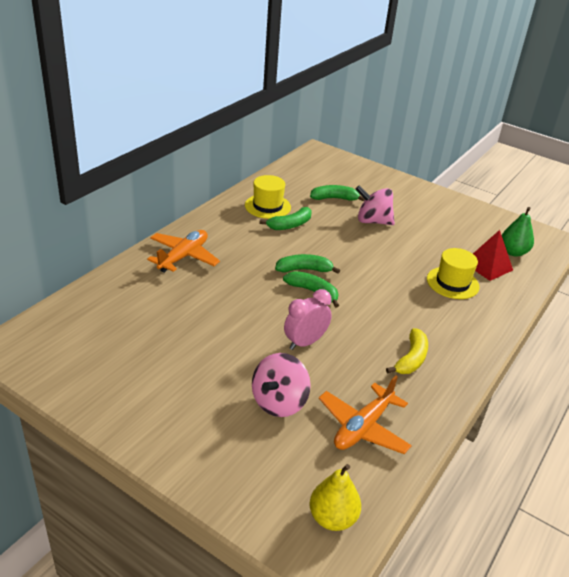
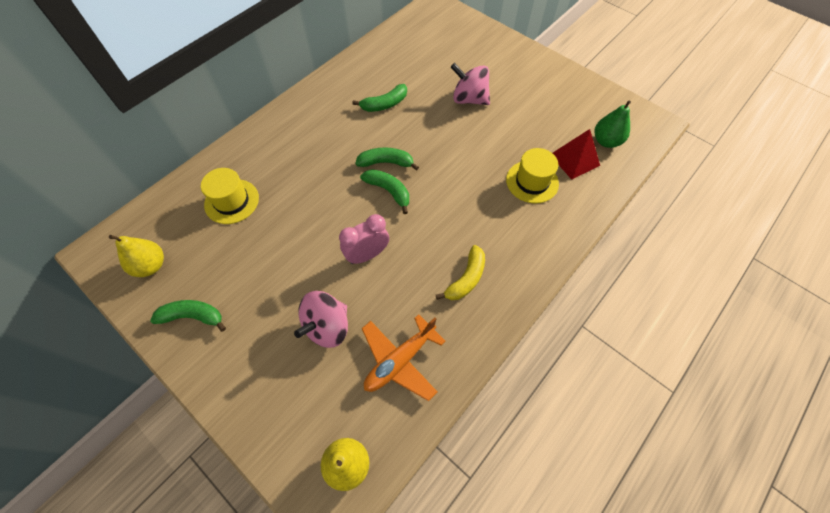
camera: 10 degrees right, 25 degrees up
(72, 357) = (151, 266): none -> yellow pear
(183, 257) = (274, 145): orange plane -> none
(267, 206) = (368, 79): yellow hat -> yellow hat (231, 201)
(334, 198) = (437, 69): green banana -> green banana (193, 316)

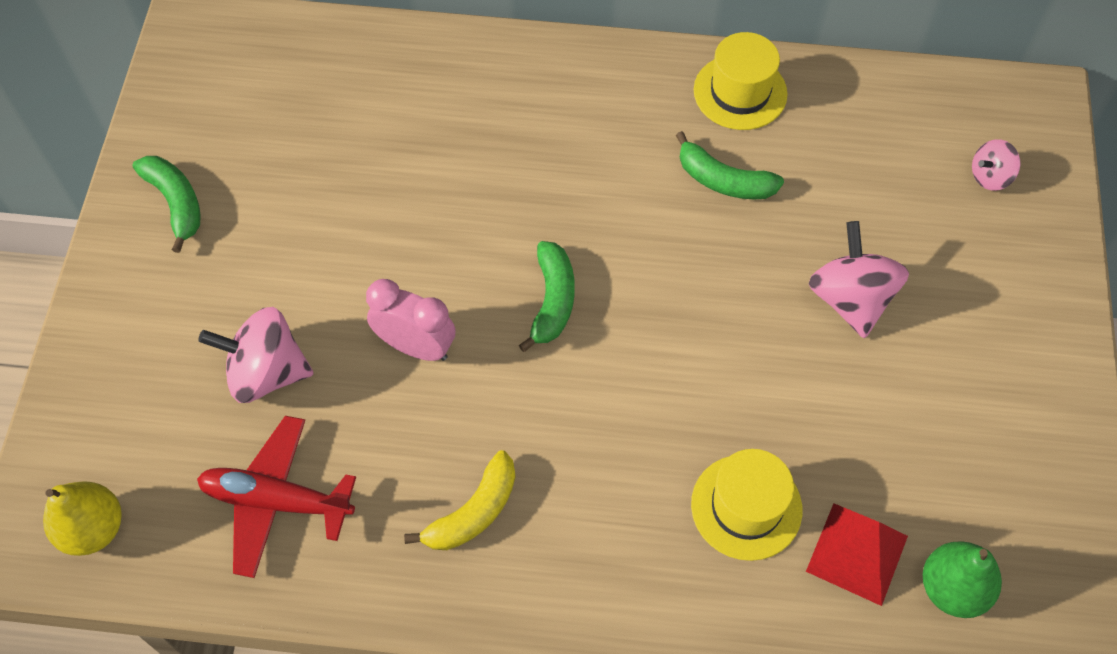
camera: 55 degrees right, 0 degrees up
(151, 266) = (213, 100): yellow pear -> none
(231, 201) = (376, 113): yellow hat -> yellow hat (740, 92)
(386, 162) = (605, 261): green banana -> none
(400, 360) = (277, 501): orange plane -> red plane
(453, 34) = (989, 176): none -> pink spinning top
(466, 279) = (473, 512): yellow banana -> yellow banana turned 45 degrees counterclockwise

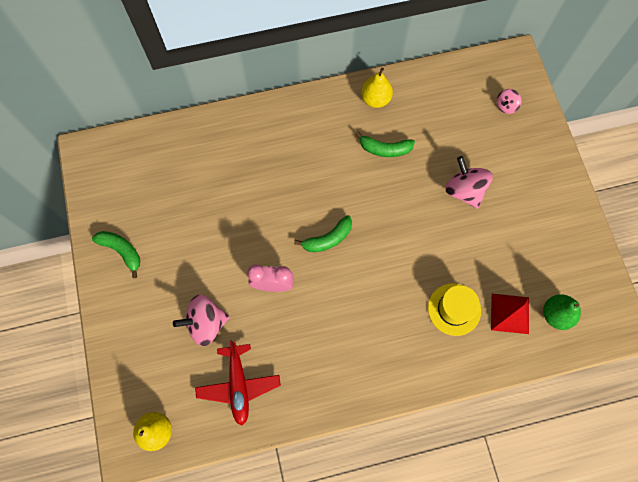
camera: 20 degrees left, 10 degrees up
(277, 501) = (238, 385): red plane -> red plane turned 90 degrees counterclockwise
(473, 512) = (333, 357): yellow banana -> none
(552, 301) = (328, 239): green banana -> green banana turned 75 degrees clockwise
(740, 92) = (375, 99): yellow hat -> yellow pear

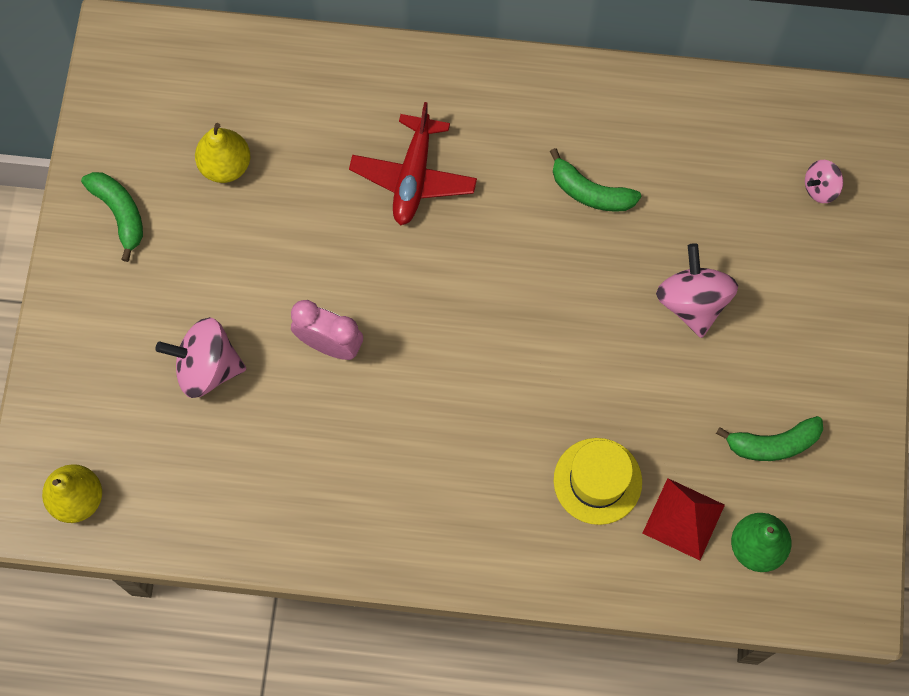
camera: 20 degrees right, 0 degrees up
(238, 385) = (222, 476): red plane -> red plane (413, 177)
(328, 239) = (443, 304): green banana -> green banana (773, 444)
(375, 99) = (608, 105): yellow pear -> yellow pear (225, 165)

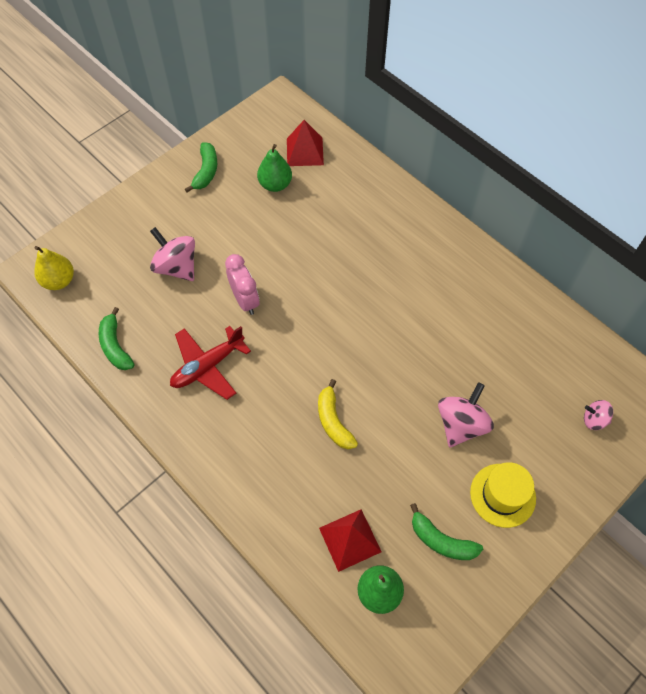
camera: 40 degrees right, 10 degrees down
(220, 91) = (304, 151): none -> red pyramid
(225, 165) = (275, 184): yellow pear -> green pear
(413, 177) = (363, 253): red plane -> red plane (208, 366)
(557, 407) = (333, 421): none -> yellow banana
(590, 192) = (452, 326): green banana -> green banana (115, 346)
(597, 481) = (319, 478): yellow hat -> yellow hat (502, 495)

